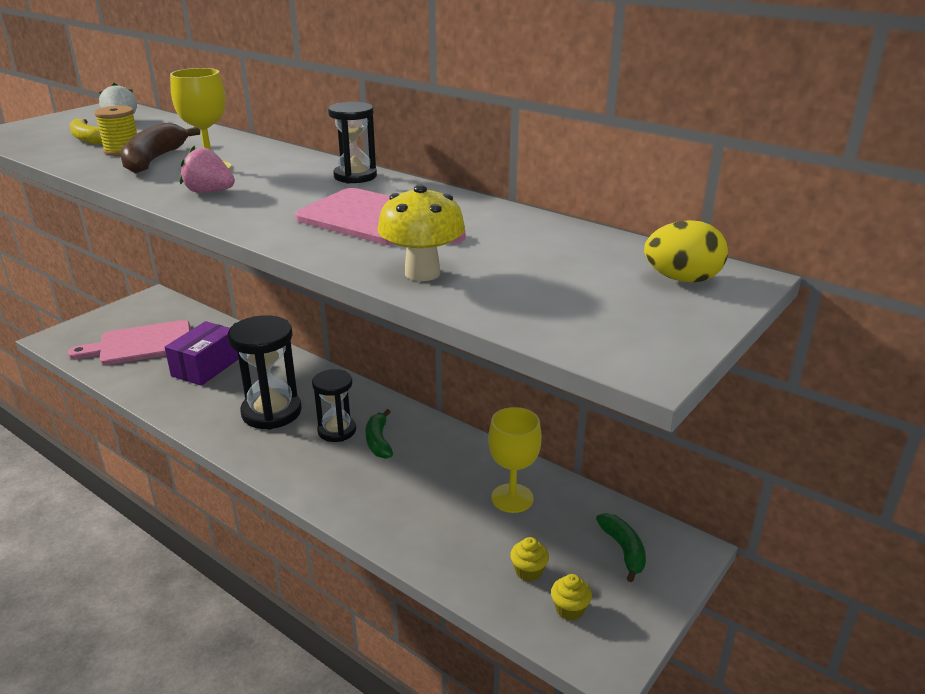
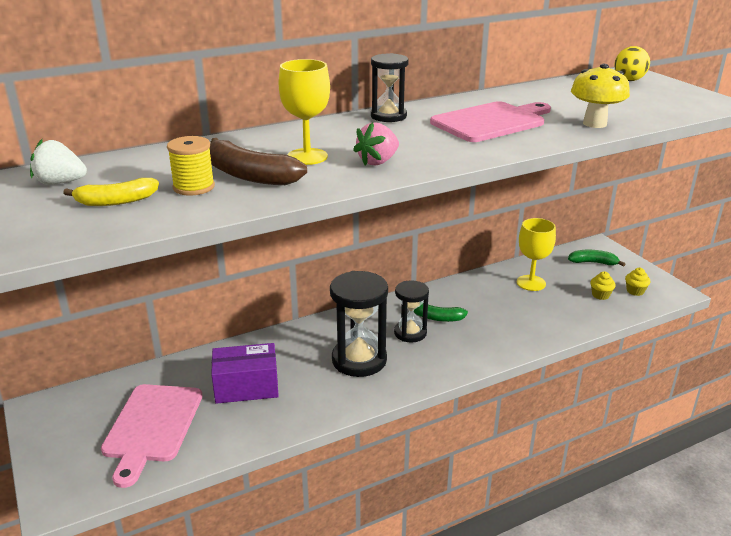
camera: 65 degrees left, 0 degrees up
(206, 367) = (246, 387): purple box -> purple box turned 60 degrees counterclockwise

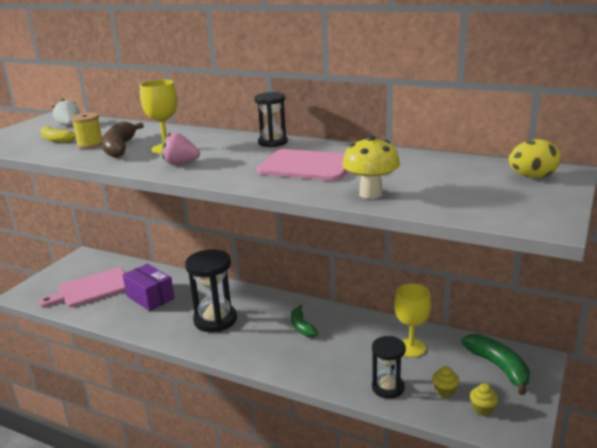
camera: 55 degrees right, 5 degrees down
(410, 333) = (269, 325): black hourglass -> black hourglass (388, 388)
(593, 262) = (498, 367): green banana -> green banana, size x1.53

